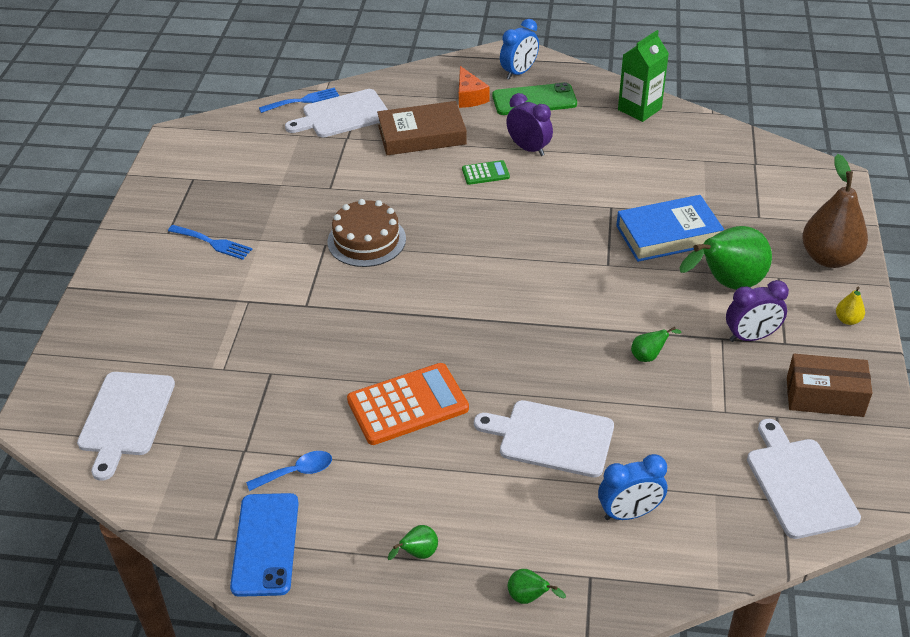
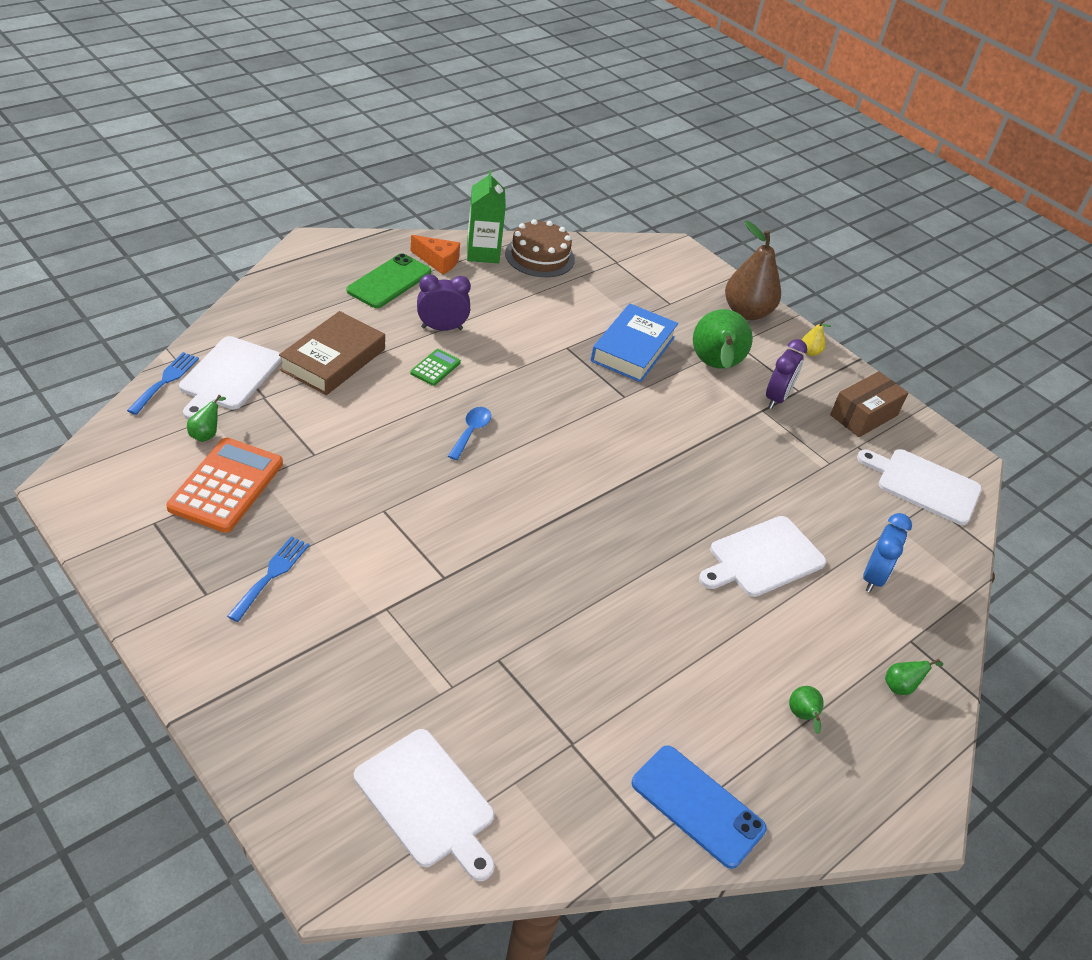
camera: 55 degrees left, 0 degrees up
(213, 243) = (271, 575): blue fork -> blue fork turned 45 degrees counterclockwise
(297, 472) = (638, 727): blue spoon -> blue spoon (471, 432)
(366, 240) = (416, 484): brown cake -> brown cake (539, 256)
(408, 405) = (640, 605): orange calculator -> orange calculator (226, 485)
(469, 97) = (329, 303): orange cheese -> orange cheese (438, 261)
(519, 72) = (343, 261): blue clock -> none
(649, 356) = (739, 452): green pear -> green pear (206, 434)

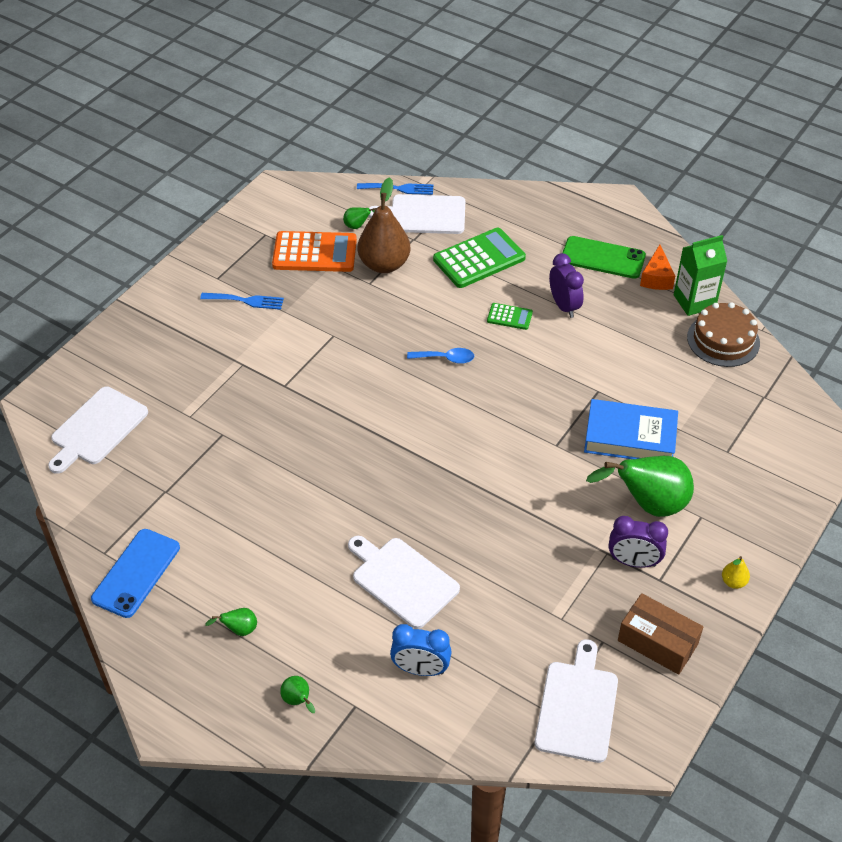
camera: 80 degrees right, 5 degrees up
(333, 360) = (479, 259): brown book -> green calculator
(746, 312) = (762, 517): brown pear -> brown pear (384, 264)

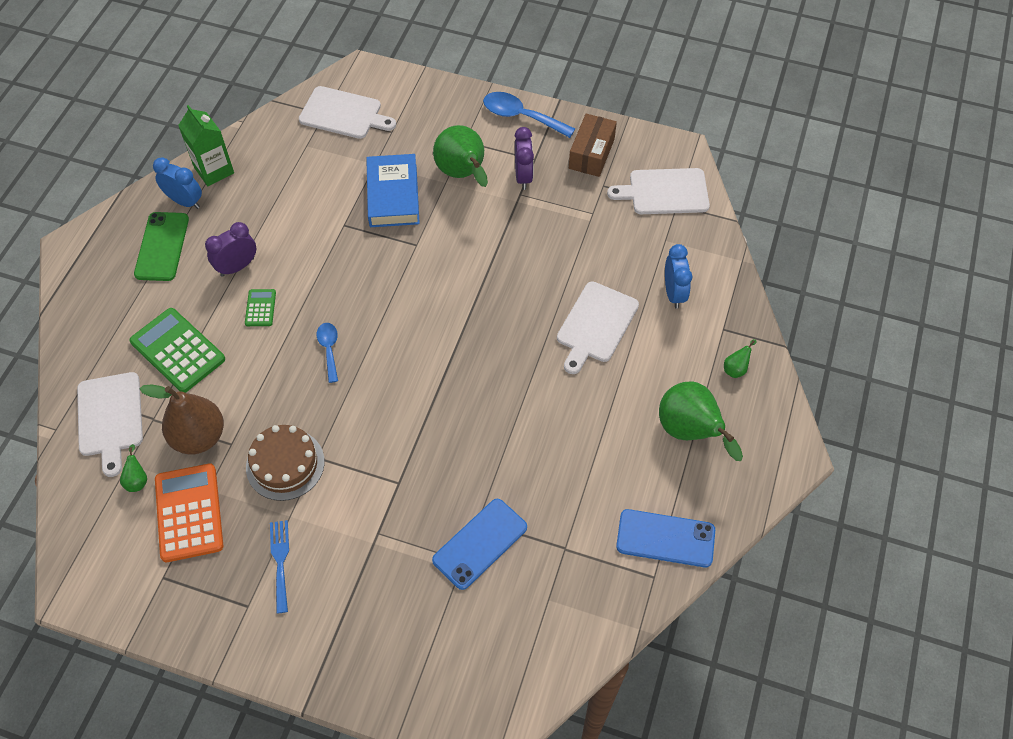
camera: 105 degrees left, 10 degrees up
(97, 428) = (505, 649): white cutting board -> white cutting board (343, 114)
(199, 431) = (480, 543): none -> blue phone
(239, 630) = (690, 432): green pear -> green pear, size x2.34
(399, 188) = (65, 454): blue fork -> none
(656, 277) = (185, 201): orange cheese -> blue clock
(723, 340) = (261, 146): brown cake -> brown cake (285, 464)
(733, 582) = (521, 116): yellow pear -> blue spoon

